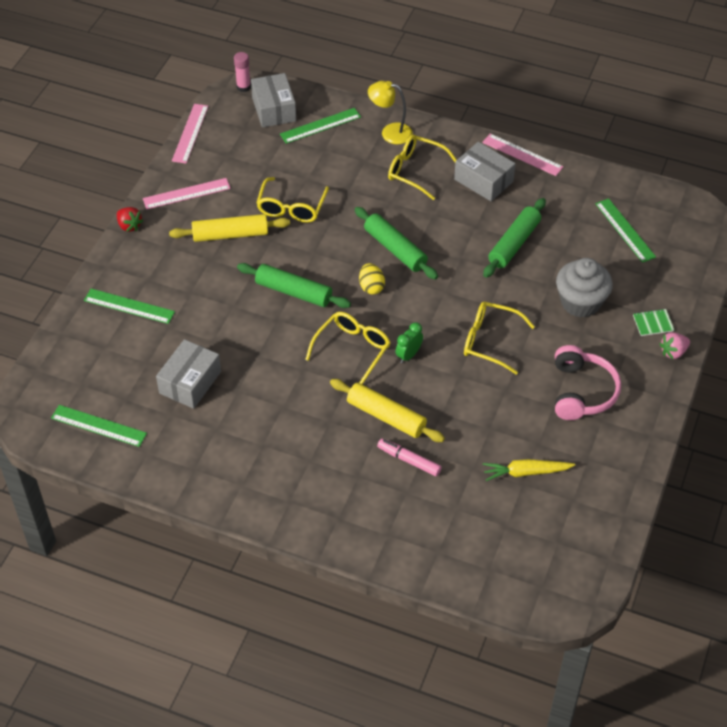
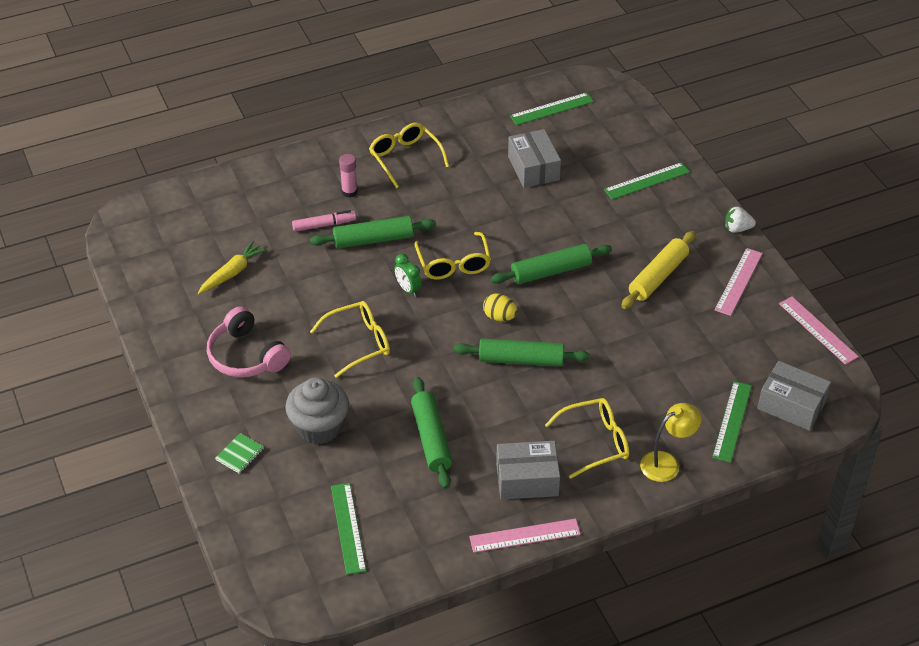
camera: 135 degrees right, 5 degrees down
(129, 226) = (737, 229): red strawberry -> white strawberry
(243, 87) = (848, 406): pink glue stick -> pink glue stick (349, 192)
(291, 208) = (646, 331): yellow glasses -> yellow glasses (405, 158)
(386, 416) = (373, 240): yellow rolling pin -> green rolling pin
(408, 355) = (408, 289): green clock -> green clock turned 150 degrees clockwise
(625, 230) = (348, 528): green ruler -> green ruler turned 60 degrees clockwise
(673, 352) = (200, 441): pink strawberry -> none

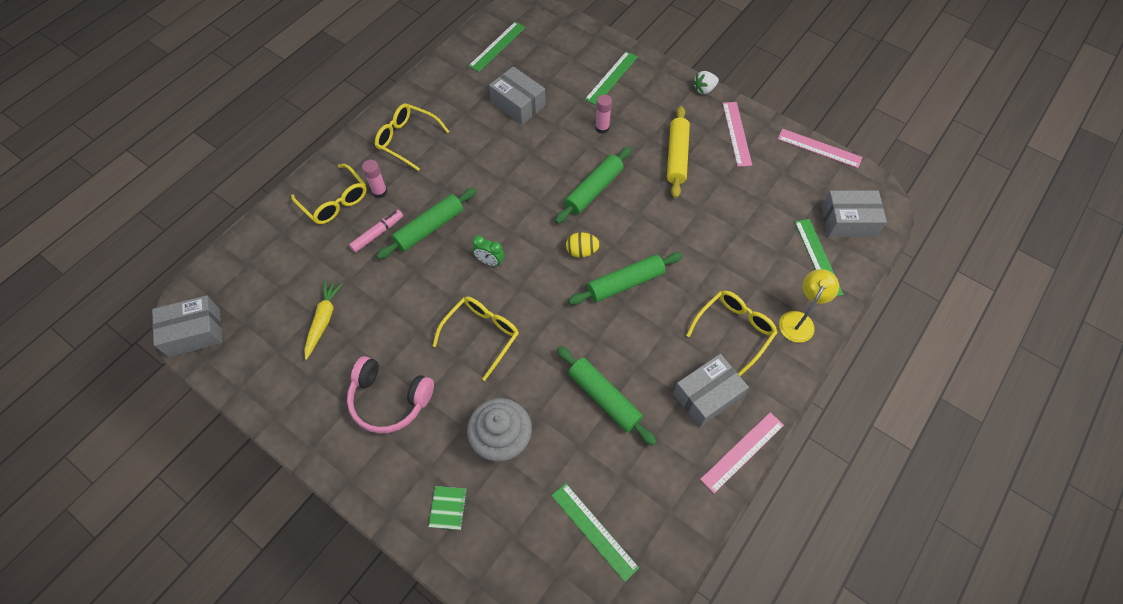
camera: 30 degrees left, 15 degrees up
(123, 236) = (194, 332): none -> grey box
(453, 264) = (512, 220): yellow glasses -> yellow glasses (335, 201)
(601, 222) = (602, 128): none -> pink glue stick

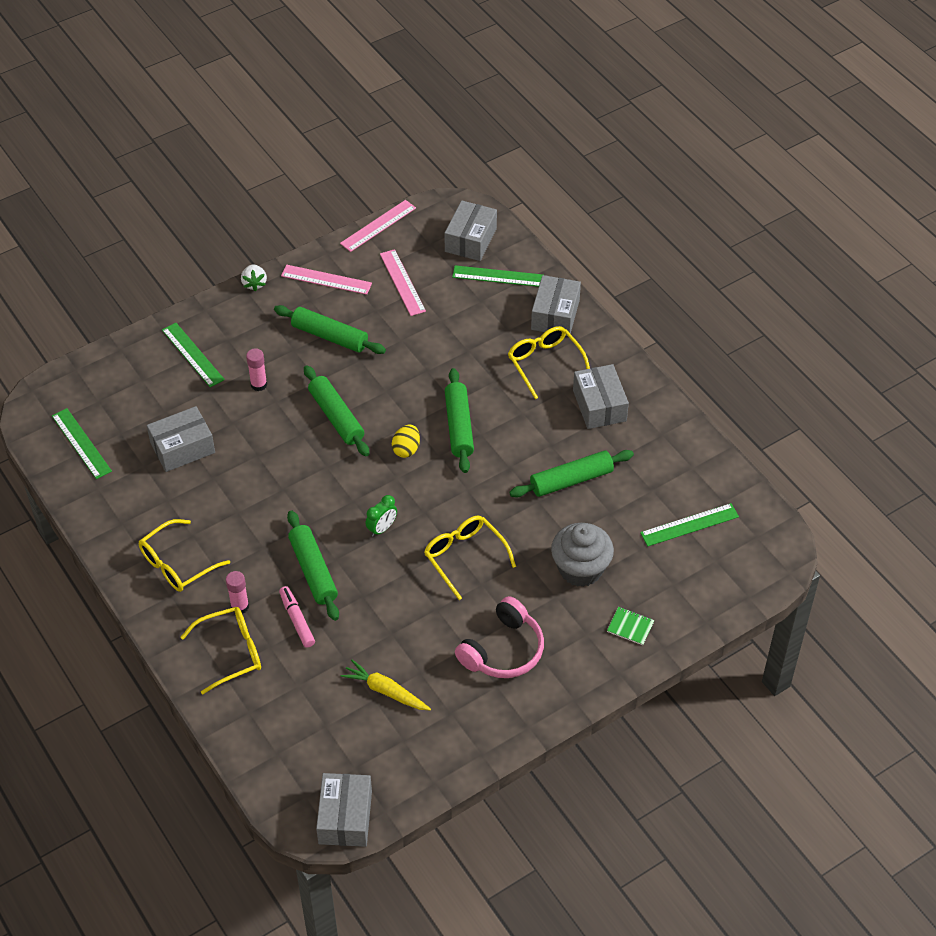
camera: 70 degrees left, 10 degrees down
(676, 156) = (329, 336): yellow rolling pin -> green rolling pin
(742, 451) = (659, 400): pink ruler -> pink ruler (402, 282)
(799, 320) = (555, 315): yellow lamp -> grey box

